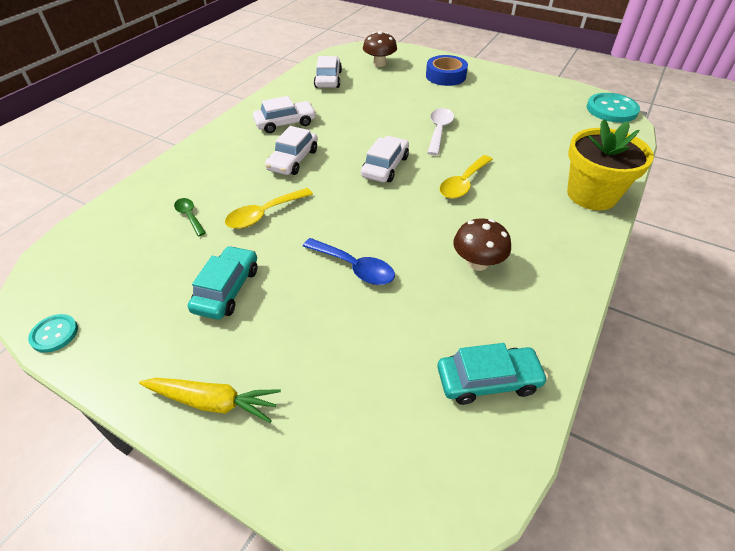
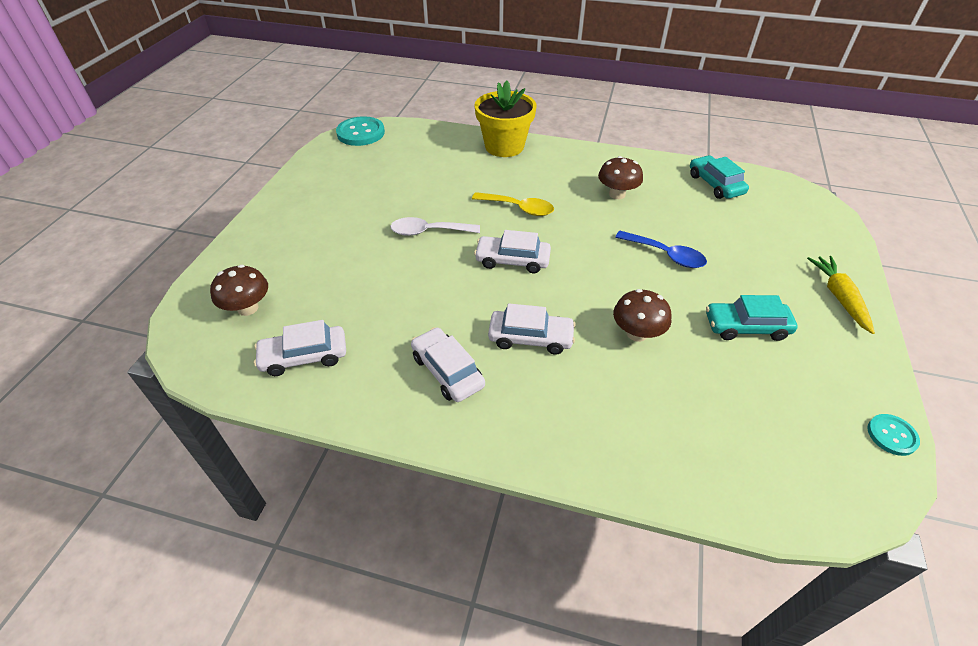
camera: 105 degrees left, 0 degrees up
(189, 216) = (678, 399): green spoon -> none
(264, 214) = (637, 333): yellow spoon -> brown mushroom
(354, 267) = (665, 255): blue spoon -> blue spoon turned 105 degrees clockwise
(445, 76) = (289, 239): blue tape -> none

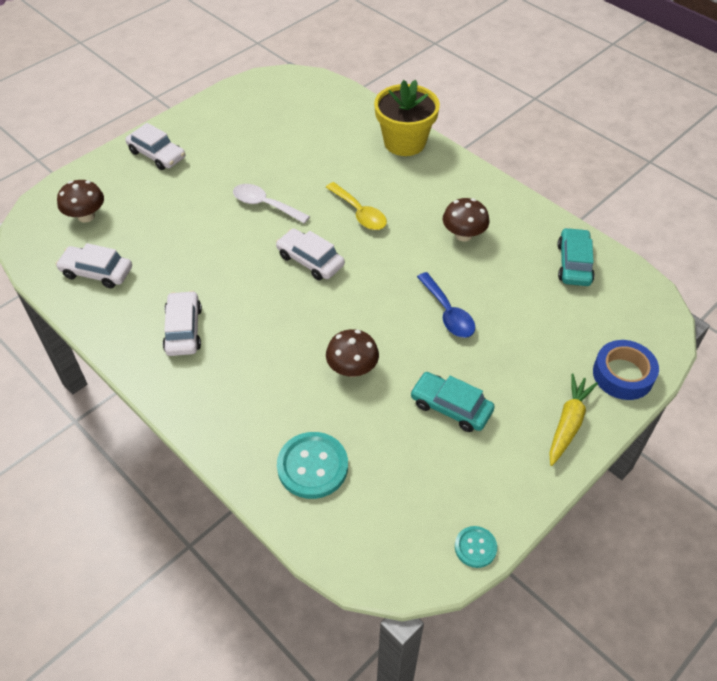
camera: 30 degrees right, 5 degrees up
(361, 133) = (287, 80): turquoise button -> turquoise button (312, 466)
(530, 338) = (265, 333): white car -> white car (157, 155)
(832, 245) = (623, 374): none -> blue tape

